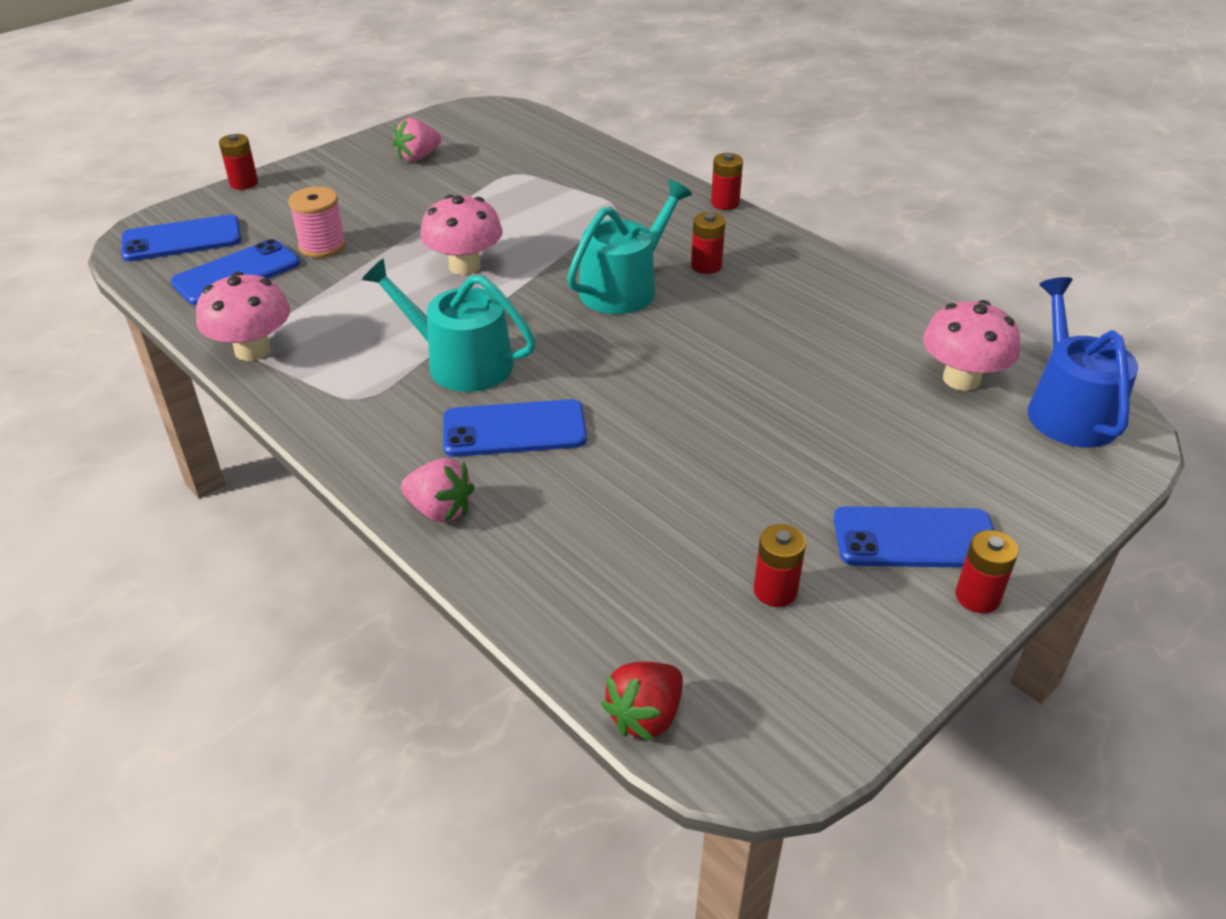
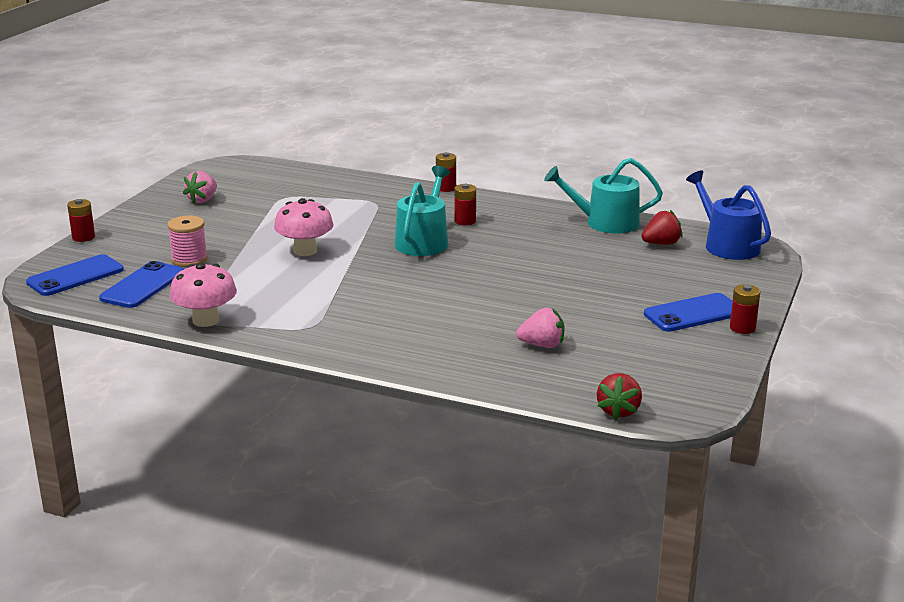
camera: 25 degrees left, 15 degrees down
(440, 510) = (419, 363): pink strawberry -> pink strawberry (542, 345)
(460, 362) = (356, 297): turquoise watering can -> turquoise watering can (605, 223)
(514, 429) = (425, 319): blue phone -> none
(775, 591) = (640, 350): red battery -> none
(961, 379) = (661, 244): pink mushroom -> red strawberry

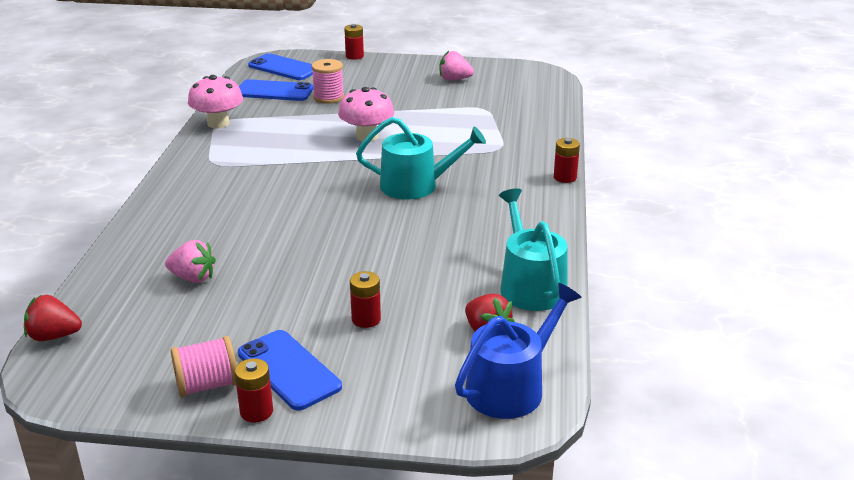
camera: 75 degrees right, 5 degrees up
(465, 221) = (480, 199): red battery -> red battery (366, 319)
(542, 345) = (193, 278): pink strawberry -> pink strawberry turned 60 degrees counterclockwise
(706, 345) = (207, 385): none -> pink spool

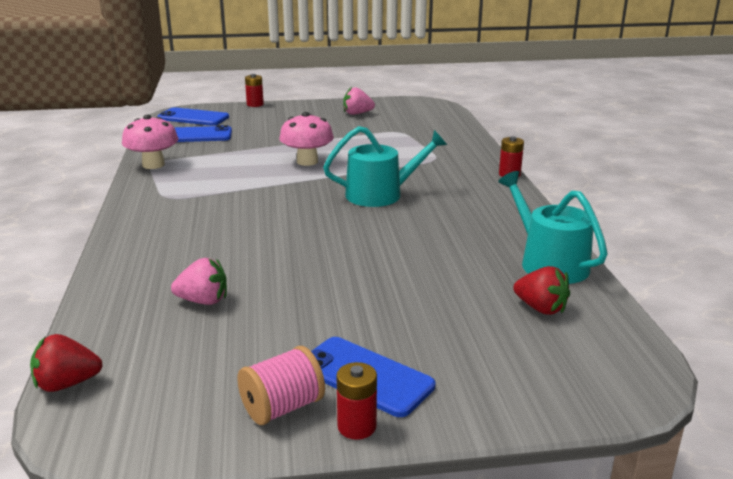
camera: 15 degrees left, 5 degrees down
(328, 97) = (250, 136): pink spool -> none
(366, 319) = (413, 314): red battery -> none
(511, 387) = (604, 355): blue watering can -> none

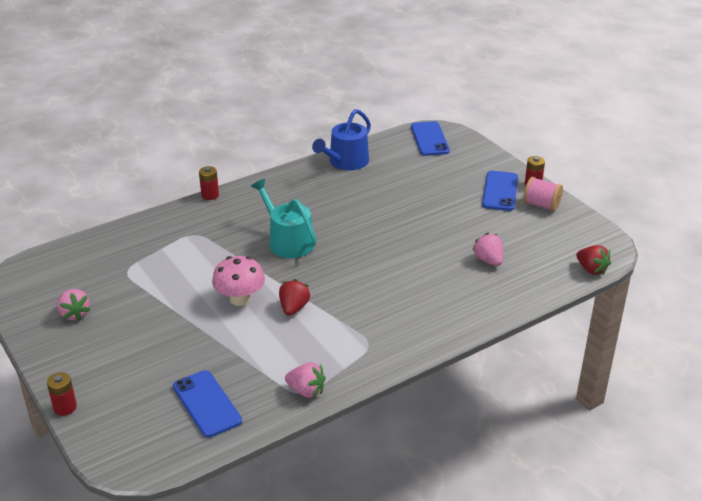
camera: 115 degrees left, 10 degrees up
(153, 165) = (306, 391): pink mushroom -> pink strawberry
(193, 118) = (142, 437): blue phone -> blue phone (429, 139)
(540, 308) = (399, 158): red strawberry -> red strawberry (294, 308)
(548, 262) = (345, 162): turquoise watering can -> blue watering can

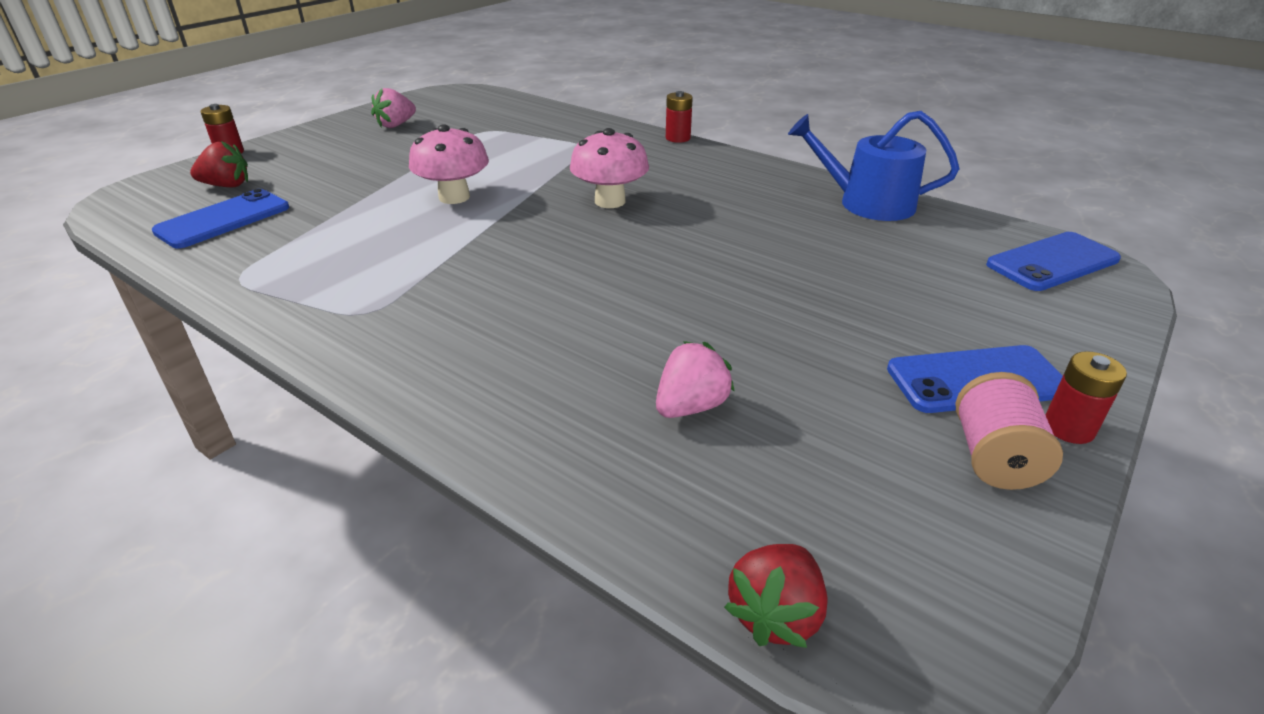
camera: 70 degrees right, 0 degrees up
(287, 241) = (610, 201): turquoise watering can -> pink mushroom
(294, 308) = (445, 235): red strawberry -> red strawberry (227, 186)
(306, 391) = (242, 281): pink strawberry -> none

